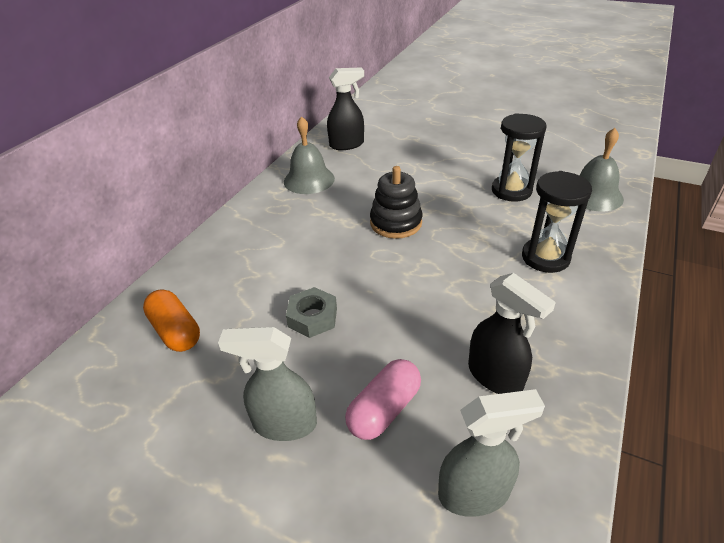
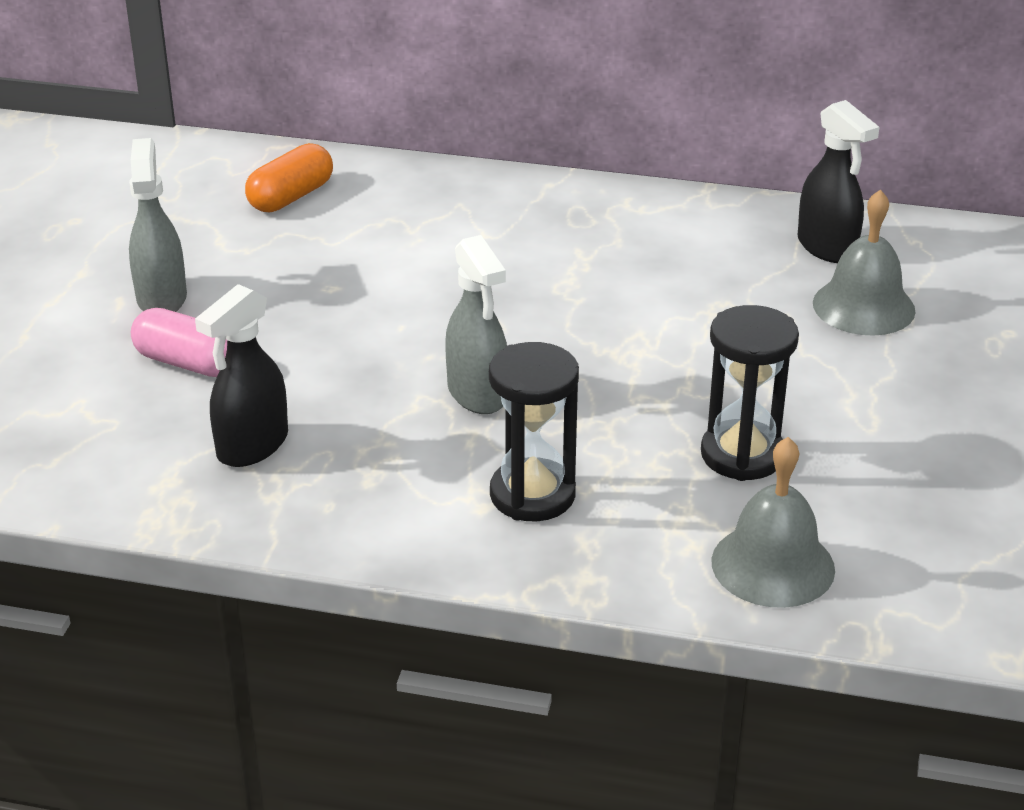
camera: 75 degrees right, 5 degrees down
(309, 180) = (679, 228): grey bell -> grey bell (863, 306)
(312, 317) = (335, 288): grey nut -> none
(396, 223) = (580, 331): black stacking toy -> none
(474, 493) = (81, 436): grey spray bottle -> grey spray bottle (477, 394)

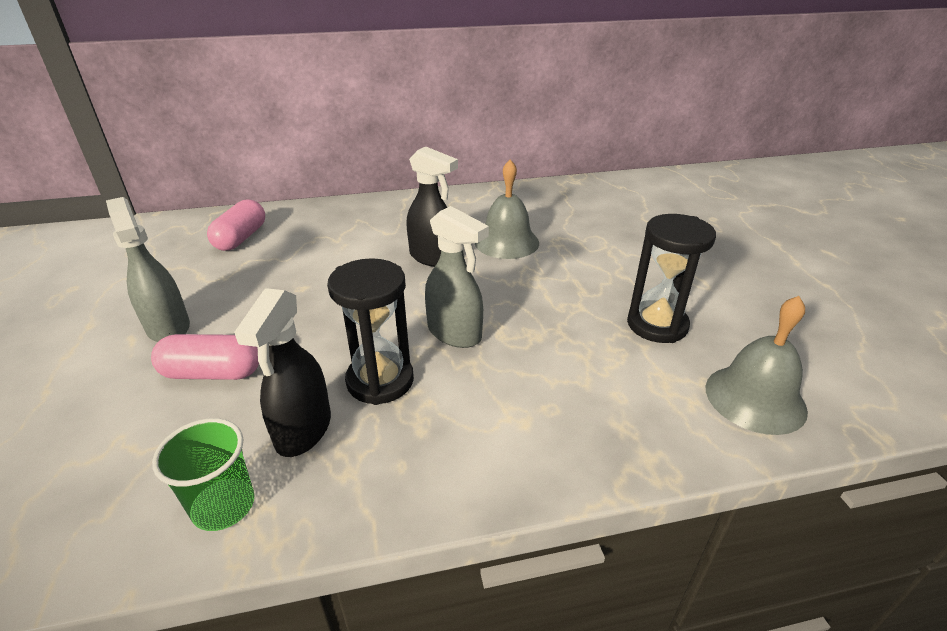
camera: 25 degrees left, 0 degrees up
(151, 487) = (223, 506): none -> green cup
(291, 197) = (241, 238): orange capsule -> pink capsule
(532, 495) = (552, 399): black hourglass -> black hourglass (380, 380)
(827, 248) = (583, 198): black spray bottle -> black spray bottle (432, 258)
(863, 306) = (631, 222): grey bell -> grey bell (506, 242)

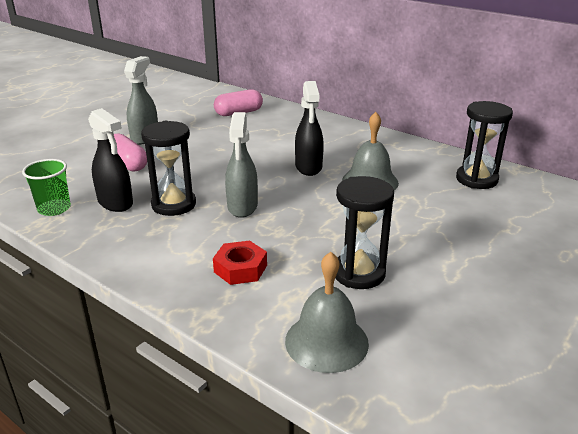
camera: 50 degrees right, 5 degrees down
(303, 430) = (115, 203): black spray bottle -> black spray bottle turned 105 degrees counterclockwise
(569, 200) = (476, 179): none -> black hourglass
(579, 393) = (240, 268): none -> red nut

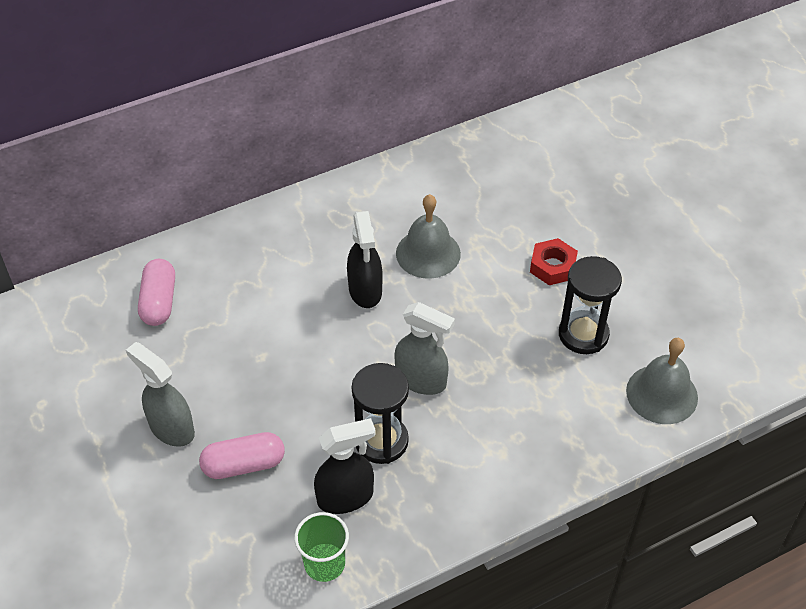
camera: 65 degrees left, 20 degrees up
(240, 268) = (535, 418): red nut -> red nut (552, 266)
(308, 167) = (365, 291): black spray bottle -> black spray bottle turned 60 degrees clockwise
(476, 179) = (472, 171): black hourglass -> none

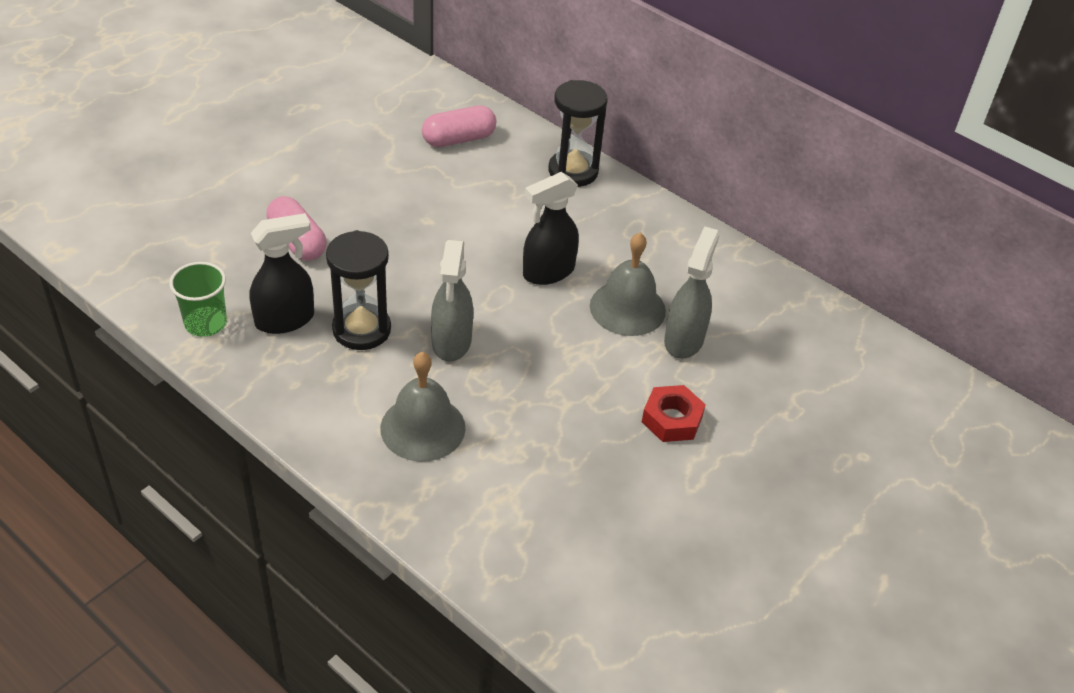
camera: 65 degrees right, 5 degrees down
(171, 428) = (320, 186): grey spray bottle -> grey spray bottle (684, 339)
(346, 497) = (285, 320): black spray bottle -> black spray bottle turned 75 degrees counterclockwise
(583, 334) = (583, 468): black hourglass -> black hourglass (573, 171)
(662, 394) = (531, 563): grey bell -> grey bell (423, 427)

